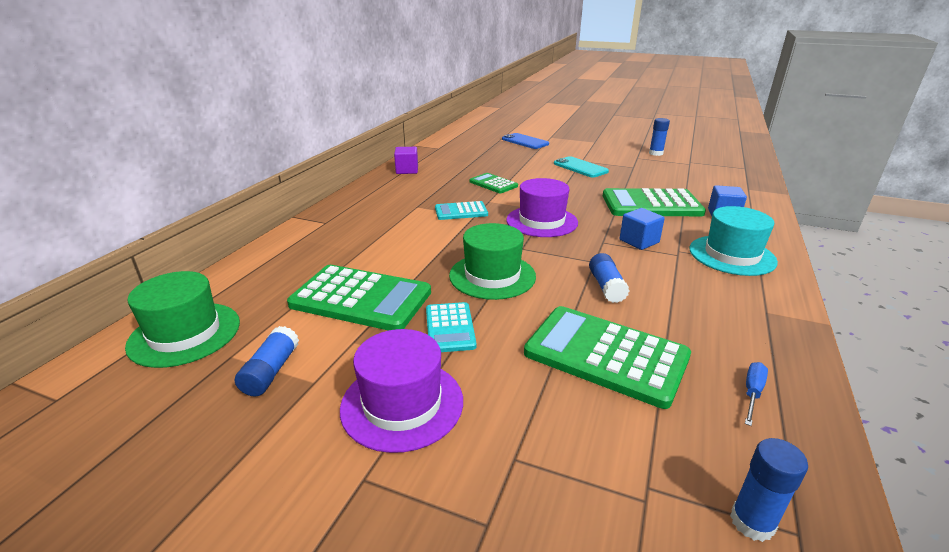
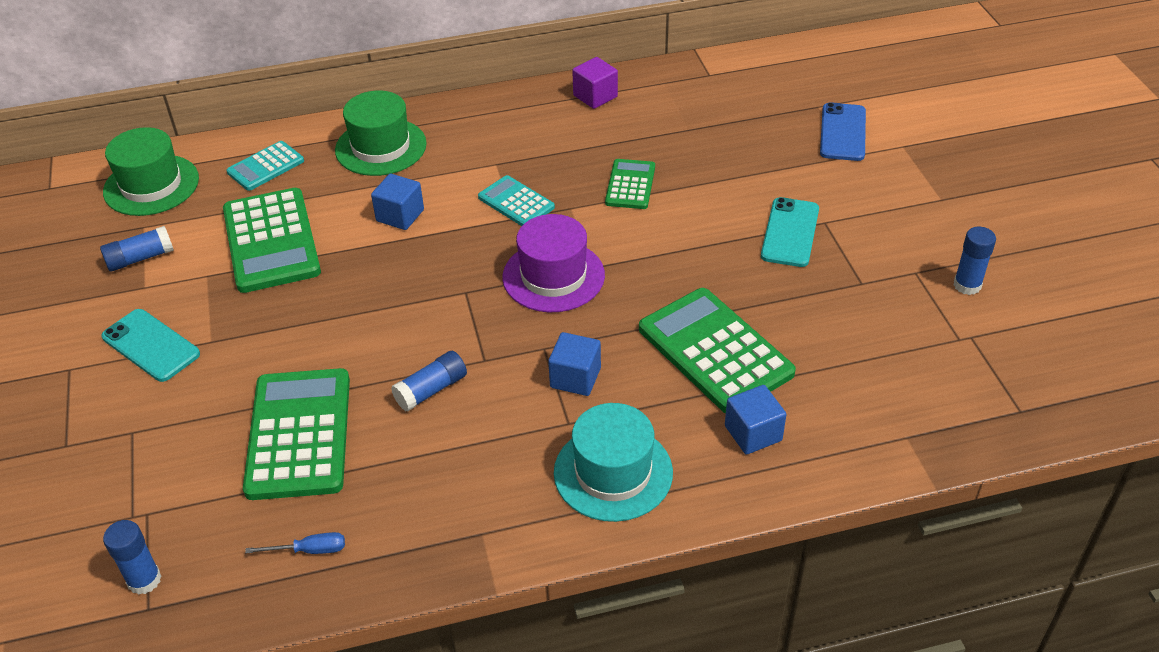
camera: 55 degrees right, 15 degrees up
(402, 404) = (150, 345): purple hat -> turquoise phone
(415, 245) = (400, 215): none -> blue cube
(450, 328) = (268, 318): turquoise calculator -> turquoise calculator (266, 167)
(492, 276) = (383, 299): green hat -> green hat (381, 147)

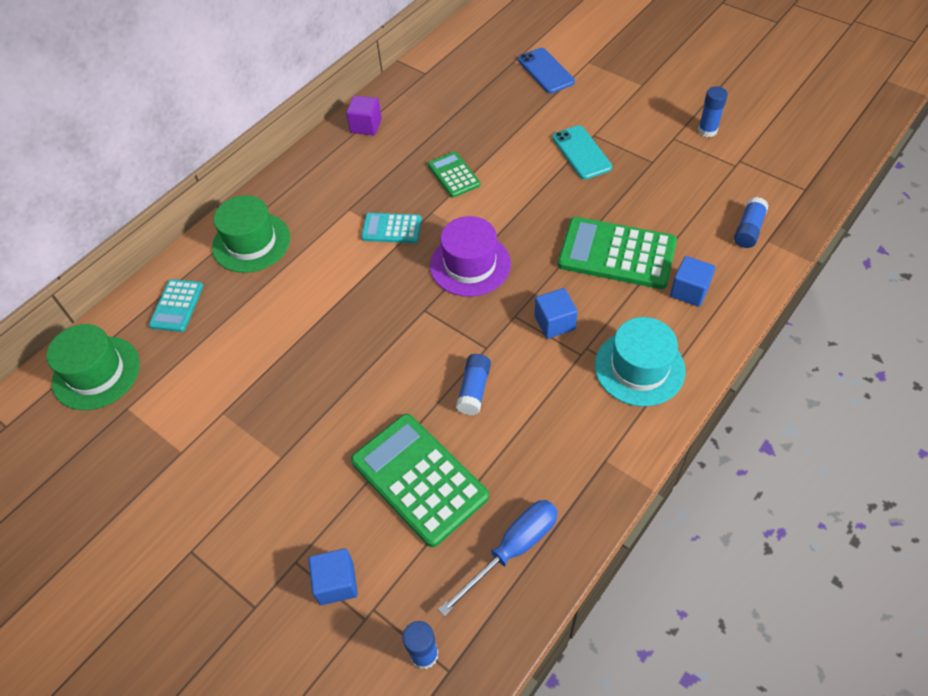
camera: 35 degrees left, 10 degrees up
(140, 258) = (152, 433): blue glue stick -> blue glue stick (748, 229)
(150, 345) = (237, 491): turquoise phone -> none
(271, 241) = (244, 358): green calculator -> none
(309, 550) = (512, 550): blue screwdriver -> blue screwdriver, size x1.92
(400, 215) = (320, 284): blue cube -> blue cube (336, 583)

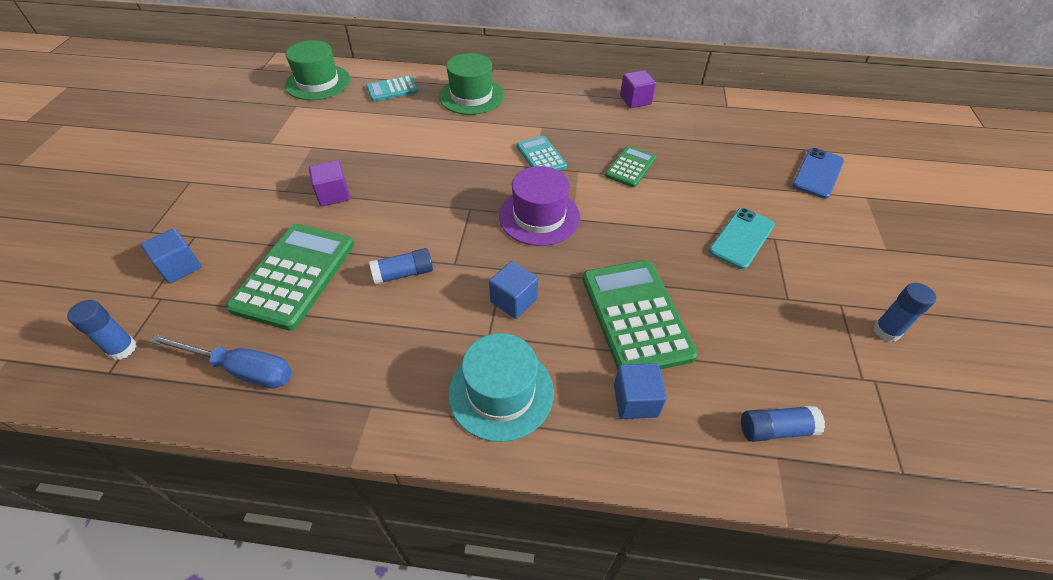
camera: 55 degrees right, 5 degrees down
(321, 414) = (333, 194): none -> purple cube

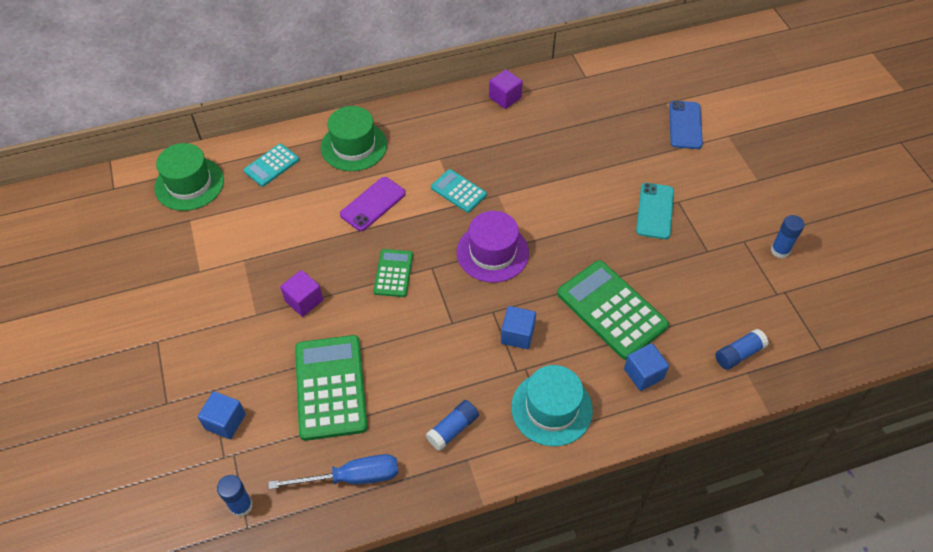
camera: 25 degrees left, 5 degrees up
(403, 274) = (418, 348): blue glue stick -> blue glue stick (453, 429)
(454, 142) = (373, 204): none -> purple phone
(630, 167) = (538, 174): green calculator -> green calculator (393, 273)

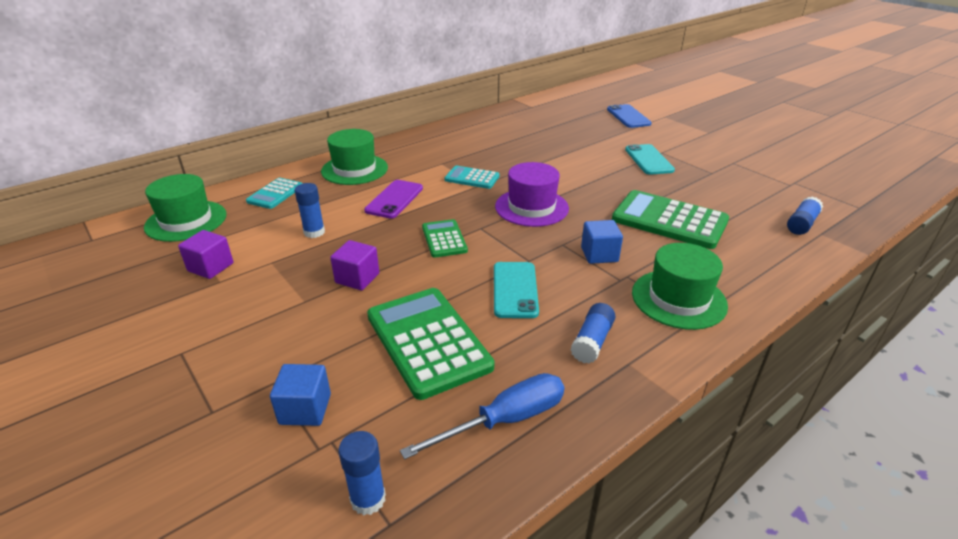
camera: 20 degrees left, 20 degrees down
(423, 354) = (515, 290): none -> turquoise phone
(505, 98) = (474, 125): purple cube -> purple cube (210, 267)
(551, 408) = (678, 299): turquoise hat -> green hat
(643, 374) = (738, 254): blue cube -> none
(780, 250) = (765, 162): blue glue stick -> blue glue stick (314, 232)

